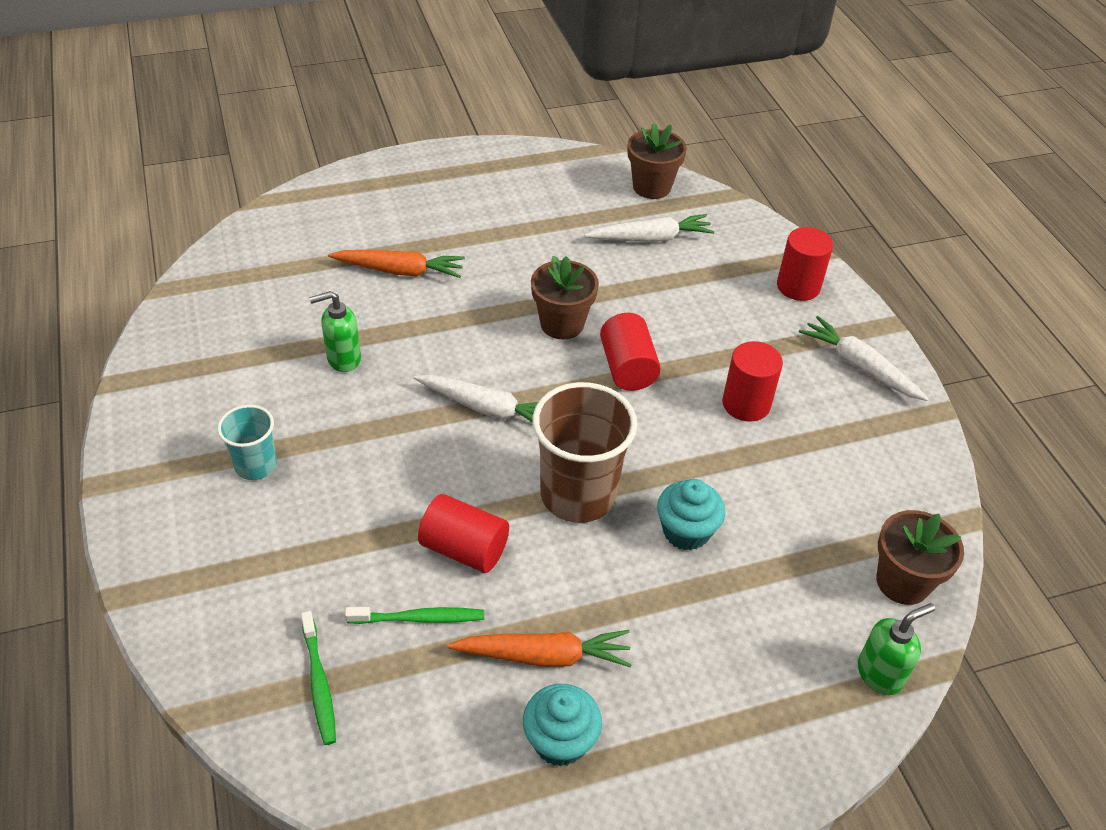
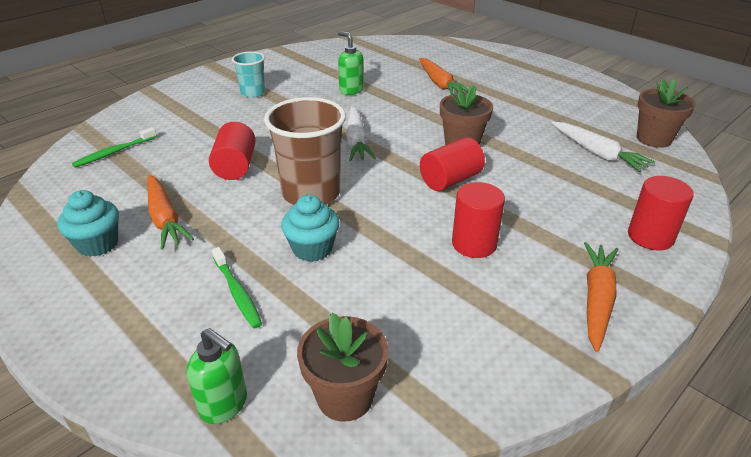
camera: 65 degrees right, 10 degrees down
(419, 618) = (173, 167): green toothbrush -> green toothbrush (237, 292)
(859, 366) = (597, 299): white carrot -> orange carrot

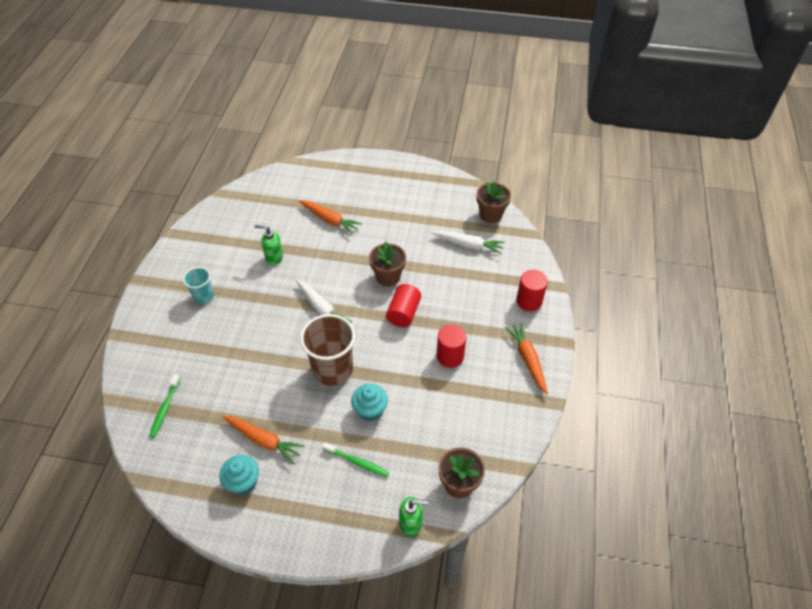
camera: 35 degrees left, 15 degrees up
(235, 166) = (264, 374): red cylinder -> none

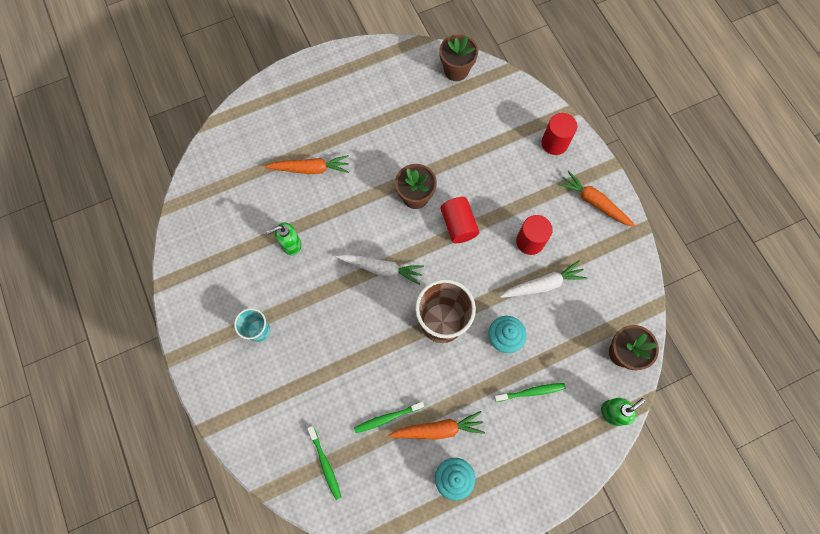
camera: 35 degrees left, 20 degrees up
(235, 407) = (387, 418): none -> green toothbrush
(468, 245) = (460, 116): white carrot -> white carrot (543, 284)

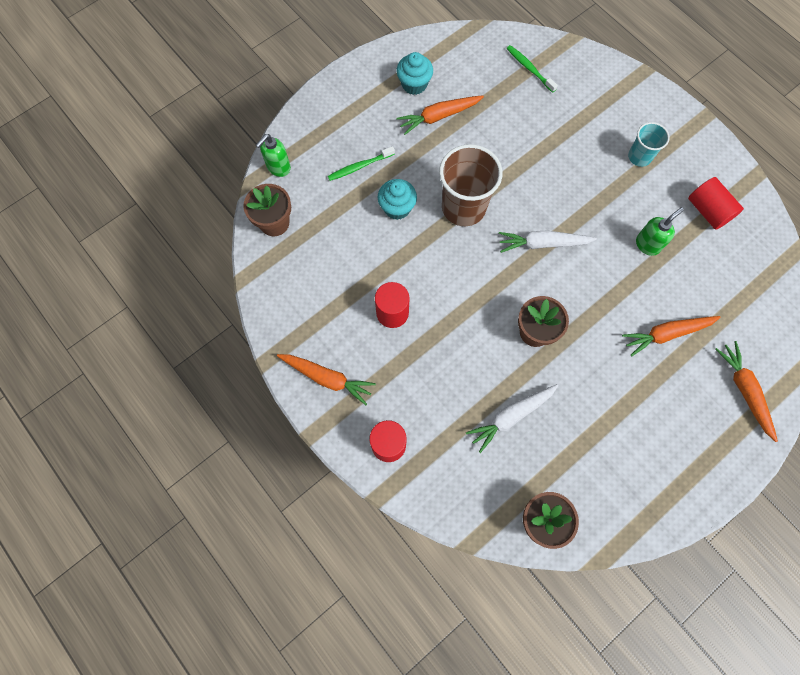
camera: 165 degrees right, 0 degrees up
(271, 115) = (744, 390): none -> orange carrot
(387, 418) = (488, 114): green toothbrush -> none
(458, 225) = (476, 311): red cylinder -> red cylinder (708, 211)
(543, 284) = (368, 270): white carrot -> white carrot (511, 416)

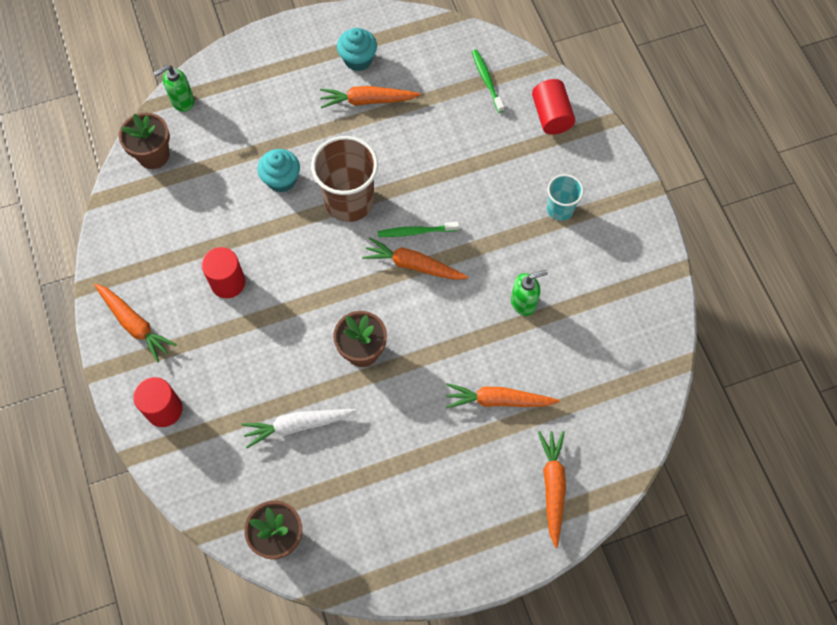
camera: 20 degrees right, 5 degrees down
(359, 166) = (263, 126): green toothbrush -> green toothbrush (416, 231)
(543, 243) = (413, 265): white carrot -> orange carrot
(708, 211) = (606, 289): red cylinder -> red cylinder (551, 116)

